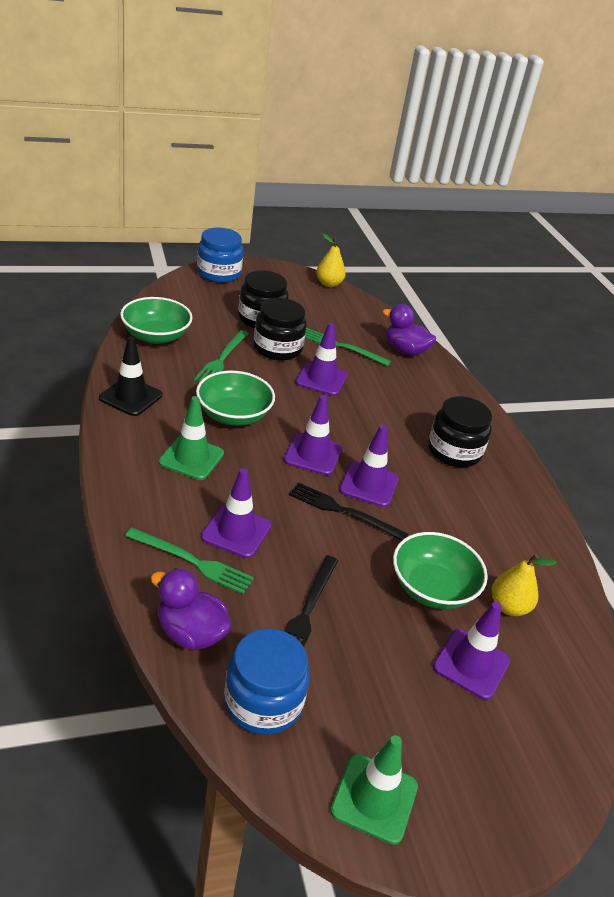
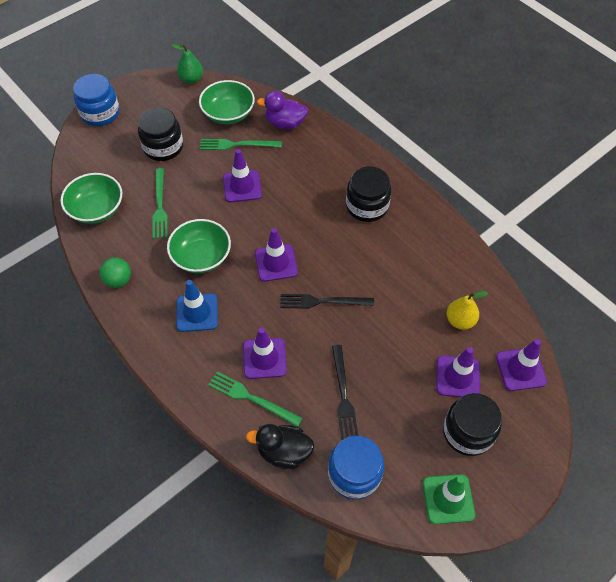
camera: 20 degrees left, 20 degrees up
(130, 397) = (118, 280): black traffic cone -> green ball
(191, 458) = (197, 313): green traffic cone -> blue traffic cone
(191, 633) = (284, 452): purple duck -> black duck
(192, 561) = (251, 398): green fork -> green fork turned 150 degrees counterclockwise
(277, 348) = (193, 172): black jar -> black jar (468, 432)
(329, 284) = (191, 79): yellow pear -> green pear
(369, 484) = (327, 269): purple traffic cone -> purple traffic cone (520, 369)
(432, 588) = (409, 333): green bowl -> green bowl (228, 114)

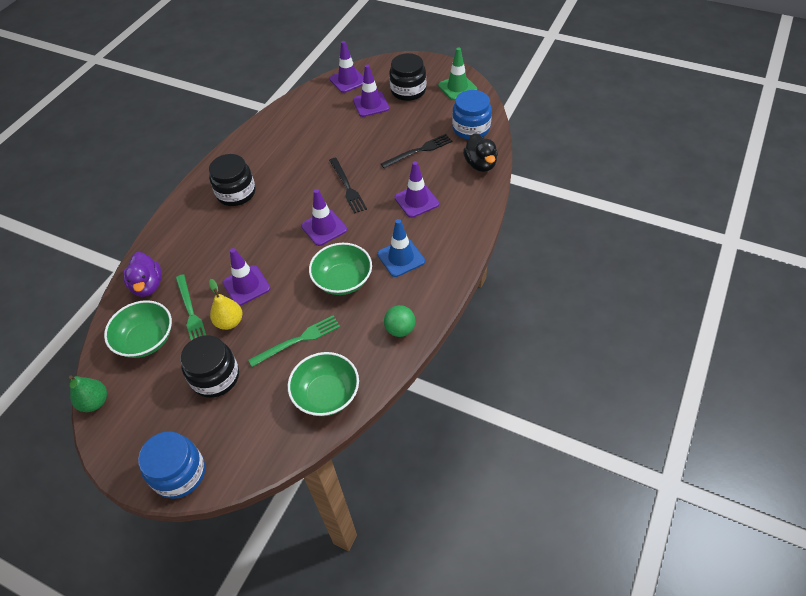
camera: 110 degrees left, 5 degrees down
(251, 398) = (453, 195): green fork -> none
(460, 320) = (325, 114): yellow pear -> yellow pear (229, 322)

